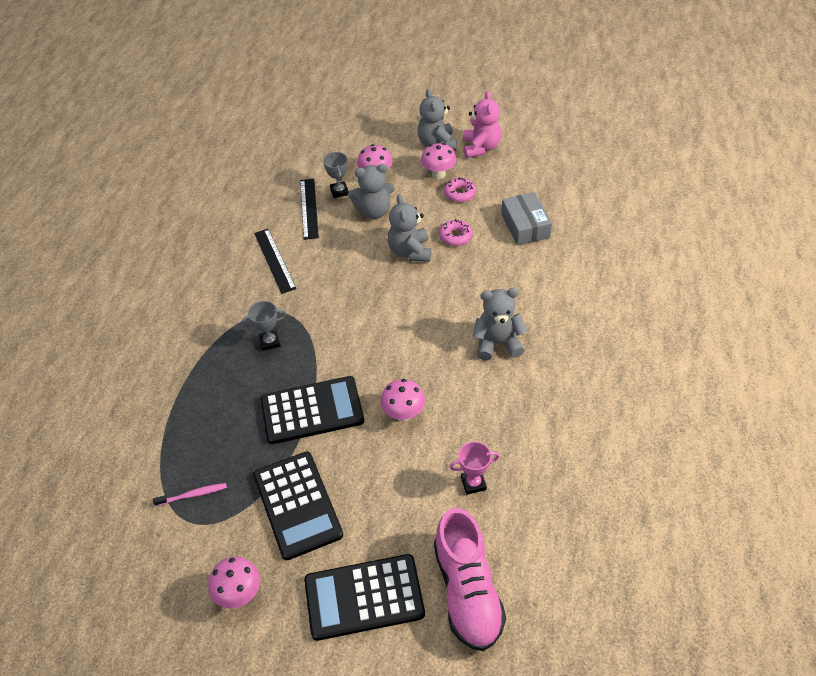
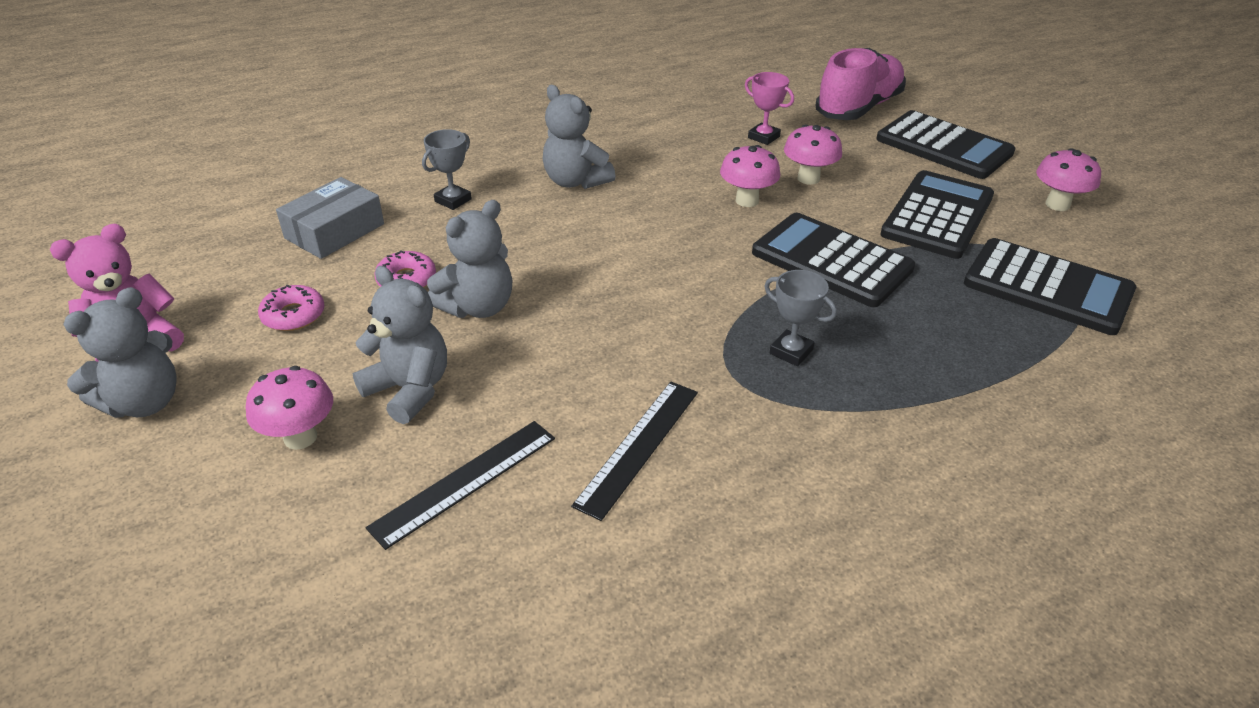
camera: 130 degrees left, 10 degrees down
(192, 495) = (1047, 287): pink toothbrush -> black calculator
(339, 191) = (382, 465): grey trophy -> grey trophy (453, 200)
(438, 174) = (249, 360): pink mushroom -> pink mushroom (808, 178)

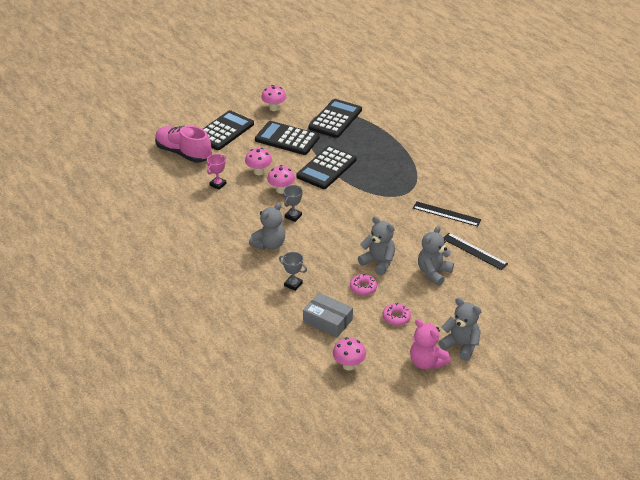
camera: 95 degrees left, 0 degrees up
(300, 437) = (466, 296): pink mushroom -> pink mushroom (349, 365)
(791, 352) = (388, 180): grey trophy -> grey trophy (293, 216)

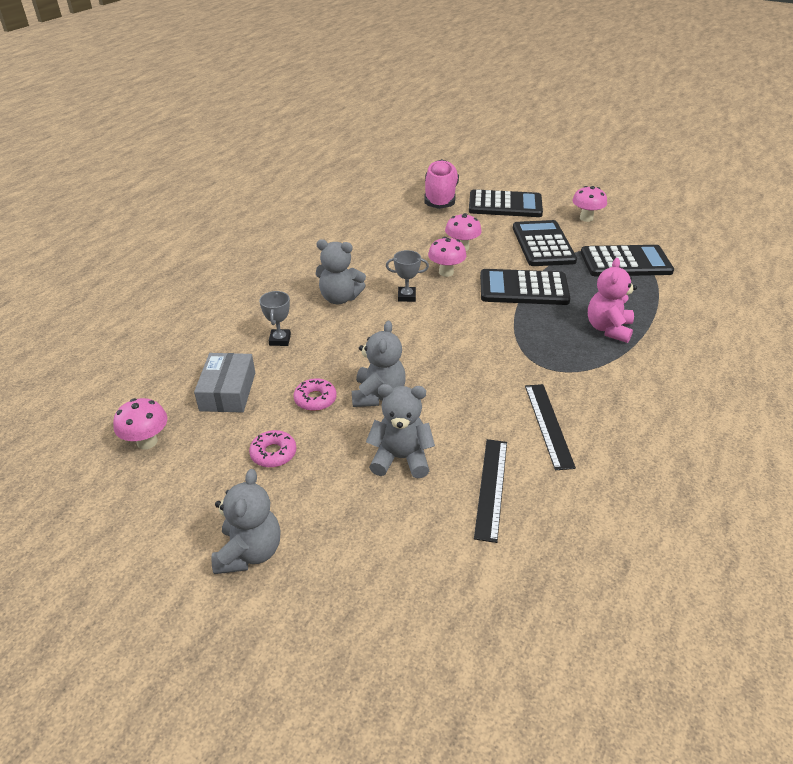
camera: 60 degrees right, 0 degrees up
(218, 184) = (411, 232): pink trophy -> none
(426, 362) = (190, 523): pink teddy bear -> pink teddy bear (608, 329)

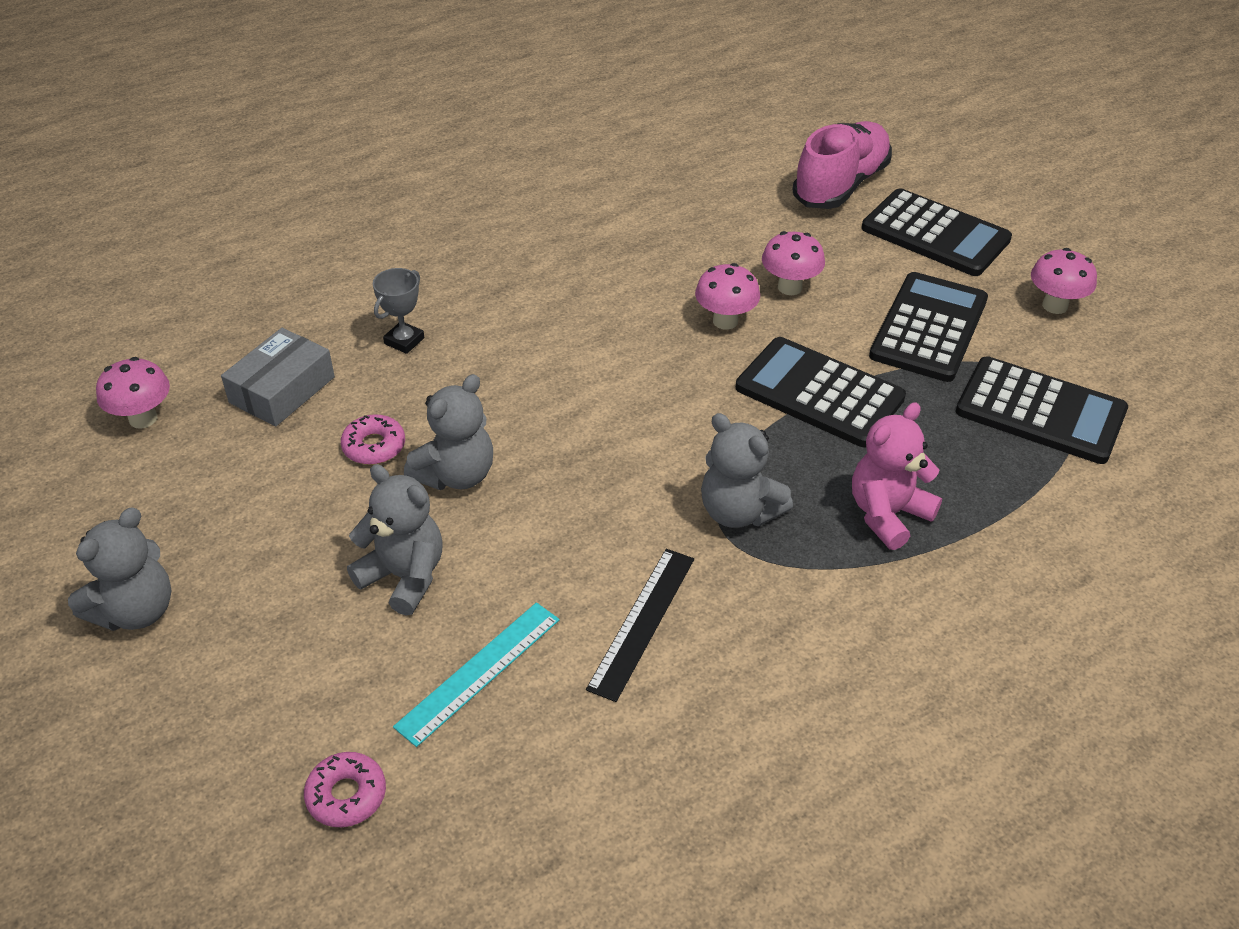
camera: 30 degrees right, 5 degrees up
(273, 453) = (263, 498): pink donut -> pink donut (346, 795)
(339, 298) = (535, 307): grey teddy bear -> grey teddy bear (738, 512)
(406, 296) = (630, 339): grey trophy -> none
(491, 488) = (479, 672): black ruler -> turquoise ruler

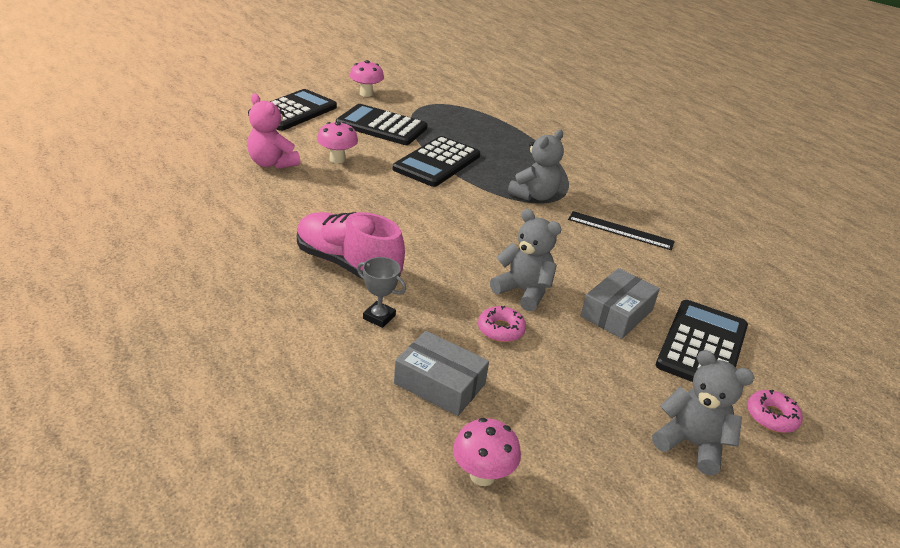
camera: 95 degrees left, 10 degrees down
(346, 795) = (775, 331): pink donut -> pink donut (771, 416)
(404, 576) = (617, 313): grey teddy bear -> grey box
(479, 672) = (675, 284): turquoise ruler -> none
(725, 321) = (369, 183): pink mushroom -> none
(840, 185) = (229, 130): pink shoe -> pink shoe (348, 264)
(887, 514) = (527, 157): pink teddy bear -> pink teddy bear (272, 163)
(1040, 411) = (449, 111): black calculator -> black calculator (702, 346)

